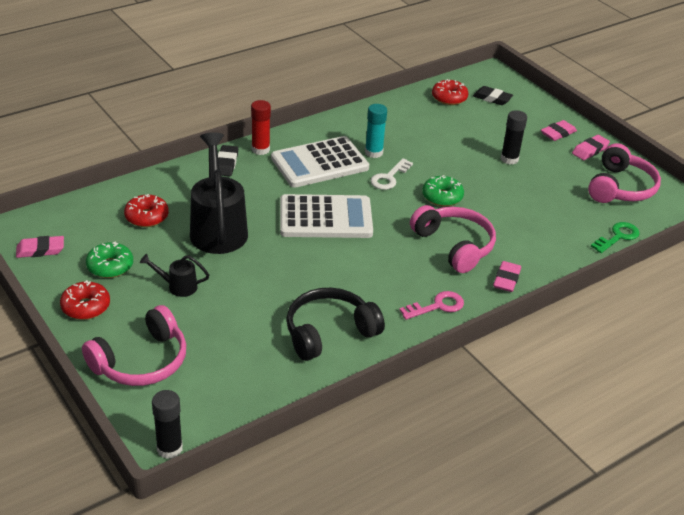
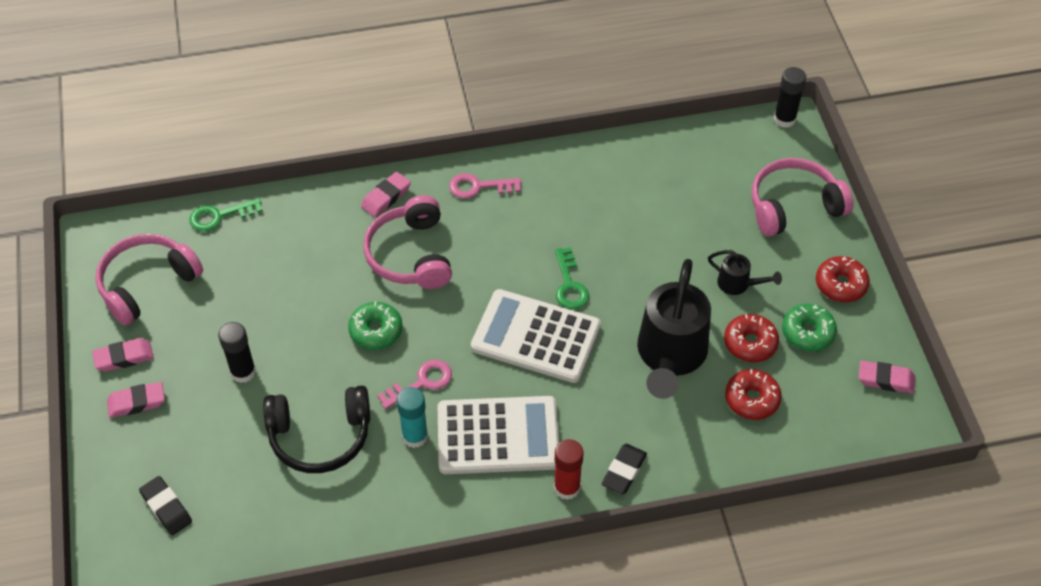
camera: 155 degrees left, 15 degrees up
(318, 254) = (569, 285): none -> green key
(329, 332) = (602, 187): black headphones -> black headphones (320, 436)
(389, 177) = (421, 382): white key -> pink key
(449, 98) = (230, 529): red donut -> red donut (750, 343)

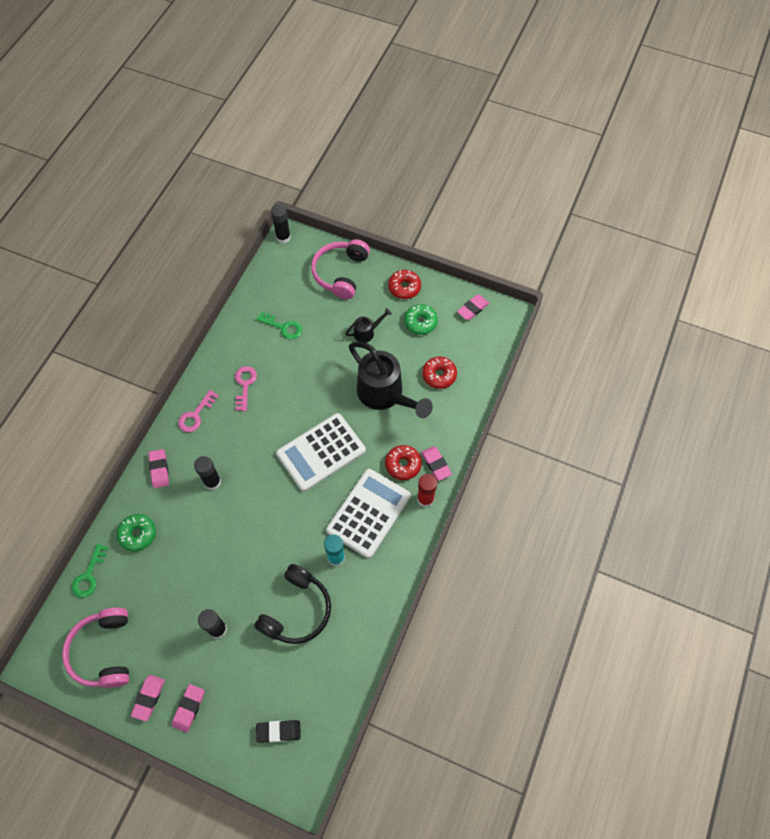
camera: 55 degrees left, 10 degrees up
(376, 331) = (249, 534): green donut -> green donut (138, 534)
(411, 255) = (212, 482): pink headphones -> black glue stick
(421, 382) = (304, 531): pink key -> pink key (245, 385)
(569, 285) = (301, 412): green key -> green key (283, 327)
(624, 471) = (436, 464): black eraser -> pink eraser
(750, 343) = (406, 352): red donut -> red donut (403, 464)

